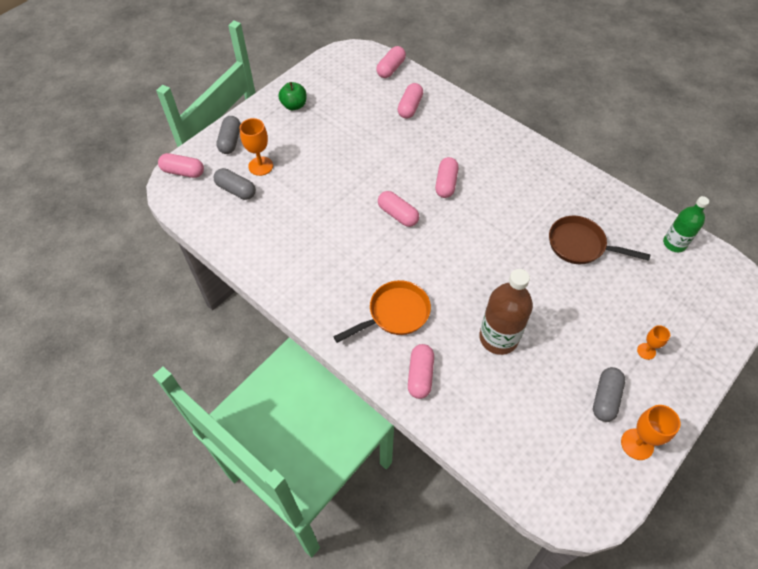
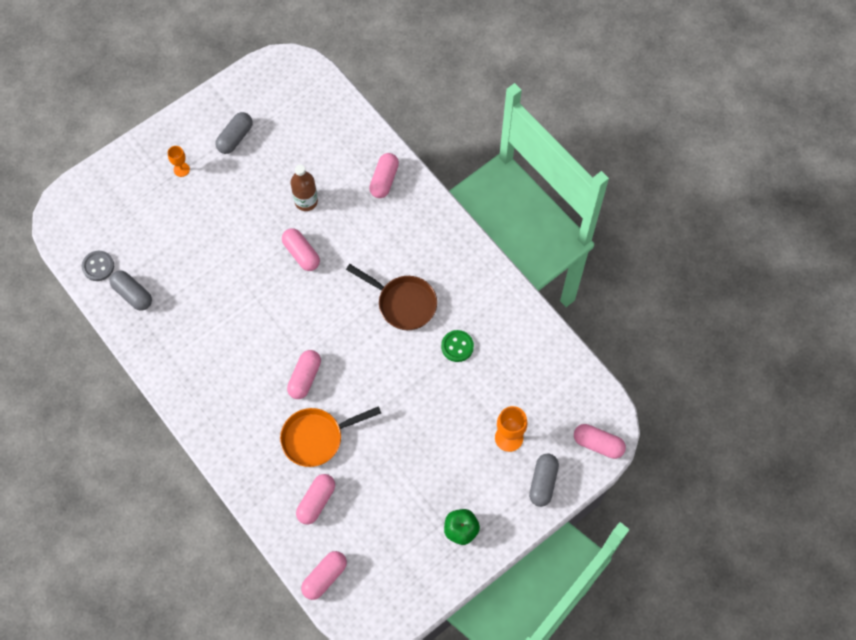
camera: 170 degrees left, 10 degrees up
(236, 190) = (538, 408): grey capsule -> grey capsule (132, 294)
(314, 226) = (457, 346): none -> green button
(394, 314) = (394, 238): orange pan -> orange pan (317, 437)
(398, 214) = (367, 346): pink capsule -> pink capsule (301, 254)
(498, 338) = (306, 201): brown bottle -> brown bottle, size x0.65
(580, 245) = (192, 279): brown pan -> brown pan (403, 303)
(637, 444) = (226, 101): orange goblet -> none
(674, 243) = (98, 266): green bottle -> grey button

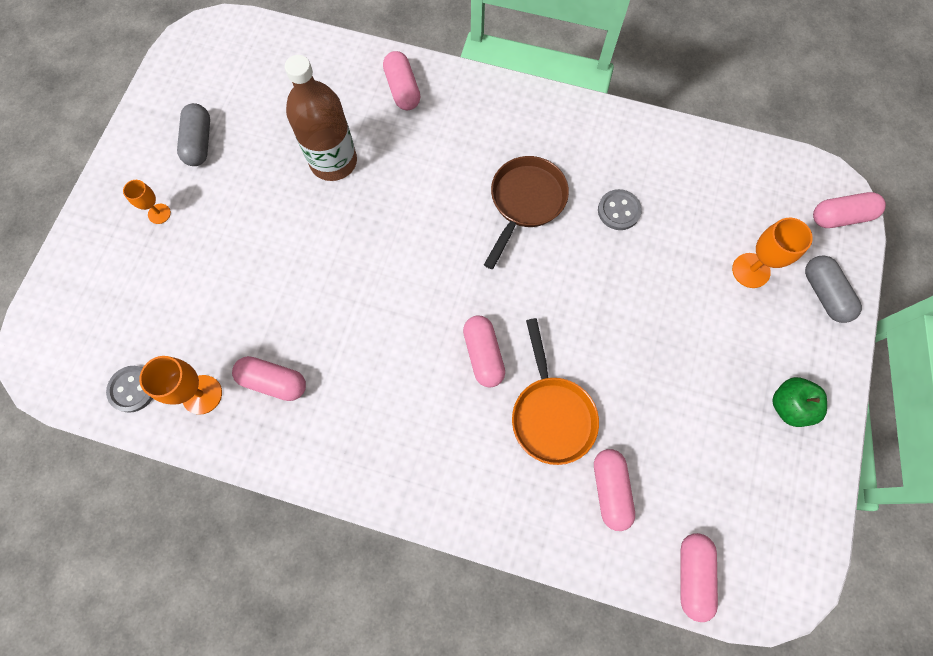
camera: 35 degrees left, 5 degrees up
(132, 294) = (202, 394): grey capsule -> orange goblet
(301, 254) = (372, 220): pink capsule -> pink capsule (273, 381)
(306, 201) = (333, 161): brown bottle -> brown bottle, size x1.54
(317, 437) = (551, 414): orange pan -> orange pan turned 45 degrees counterclockwise
(403, 303) = (525, 202): brown pan -> brown pan turned 60 degrees counterclockwise
(457, 346) = (618, 211): green button -> grey button

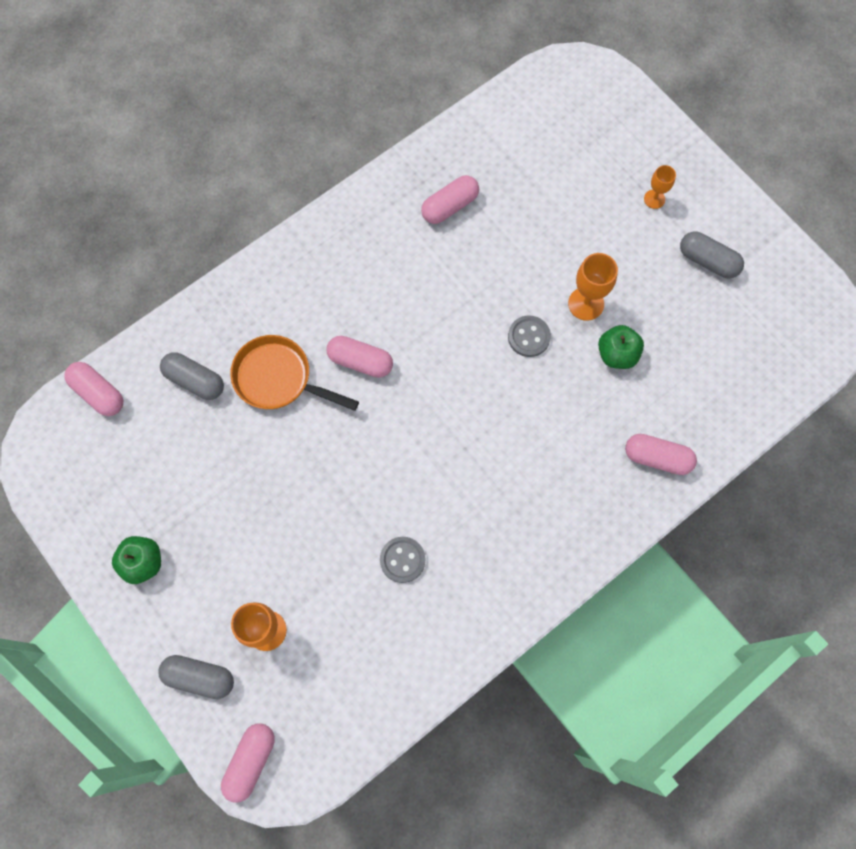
camera: 125 degrees right, 0 degrees up
(133, 389) = (512, 116): grey button -> grey button (529, 337)
(202, 394) = (475, 156): orange goblet -> orange goblet (586, 304)
(333, 161) = (617, 354): brown bottle -> green apple
(525, 202) = (467, 485): brown pan -> none
(610, 490) = (195, 380): pink capsule -> grey capsule

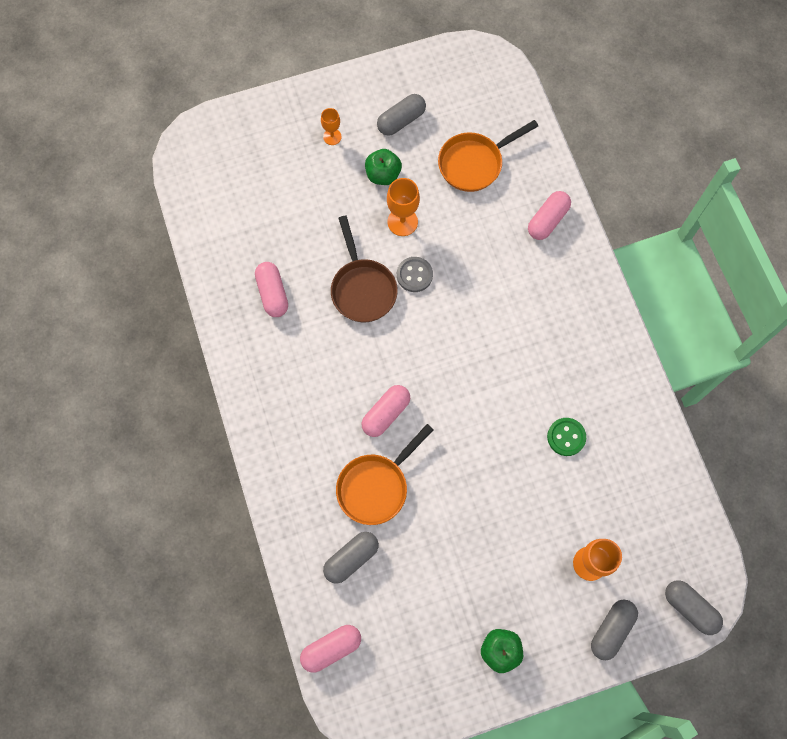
camera: 70 degrees left, 0 degrees up
(250, 761) = (690, 608): pink capsule -> grey capsule
(402, 560) = (566, 437): grey button -> green button
(491, 290) = (362, 288): none -> brown pan
(617, 354) = (454, 216): green apple -> green apple (383, 175)
(692, 355) = (474, 163): none -> orange pan

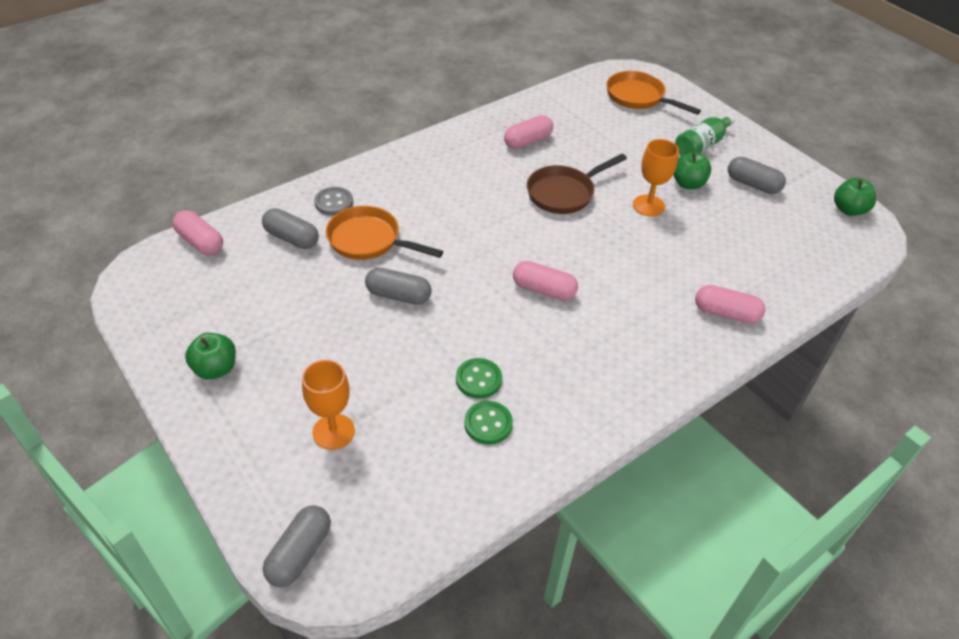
camera: 70 degrees right, 25 degrees down
(332, 137) = (701, 146): orange goblet -> green bottle
(386, 414) = (445, 233): pink capsule -> pink capsule (543, 290)
(414, 275) = (599, 224): grey button -> grey button (334, 202)
(457, 61) = (848, 210): none -> green apple
(474, 163) = (748, 243): orange pan -> orange pan (639, 97)
(610, 443) = (488, 424): none -> green button
(611, 630) = (256, 470): grey capsule -> grey capsule (398, 295)

